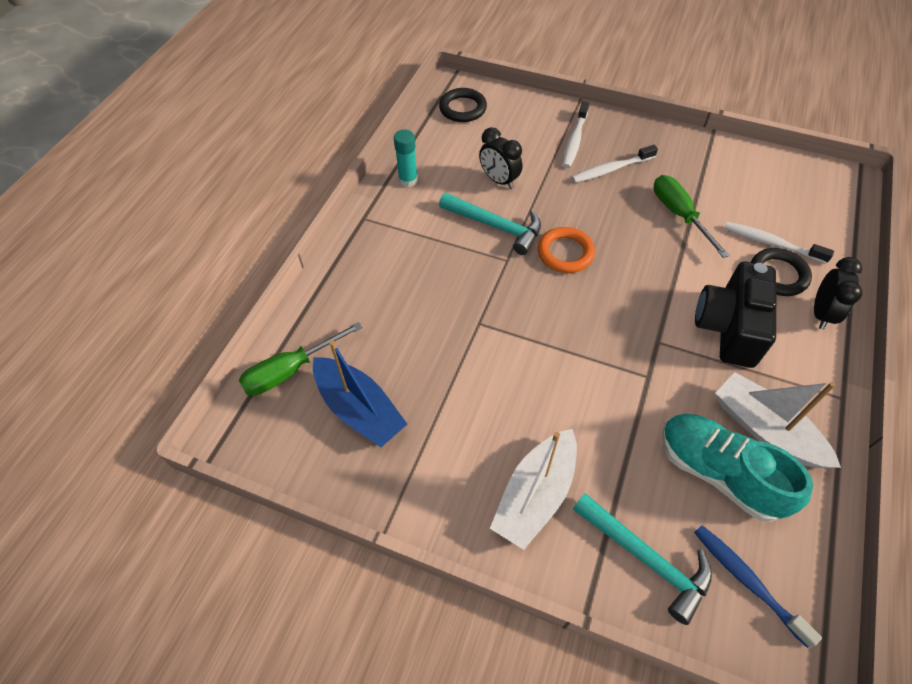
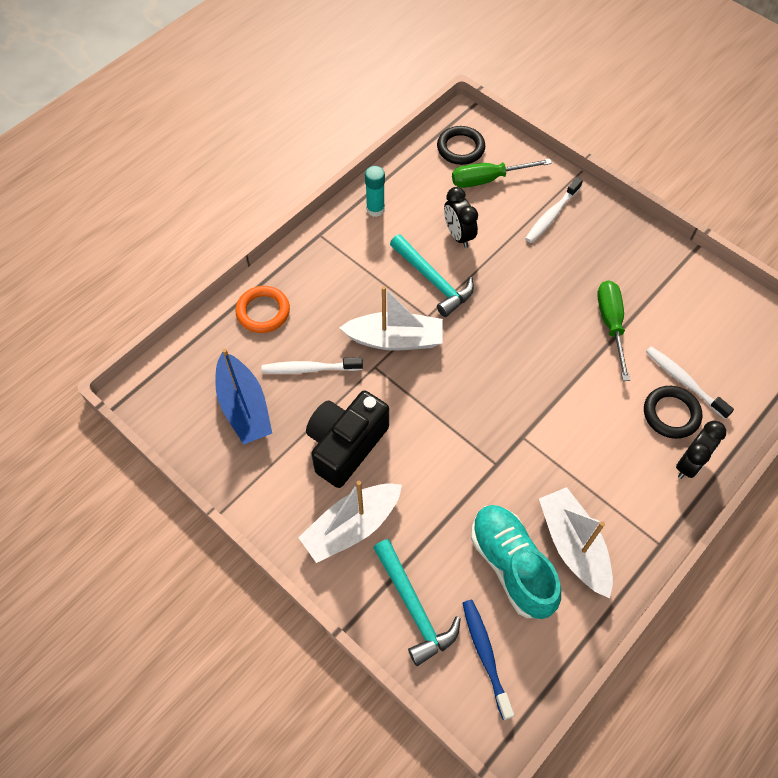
camera: 20 degrees right, 5 degrees up
(291, 370) = (203, 355): green screwdriver -> green screwdriver (488, 179)
(486, 291) = (395, 339): none -> white boat
(565, 253) = (483, 327): orange ring -> orange ring (263, 311)
(611, 169) = (571, 257): white toothbrush -> white toothbrush (309, 369)
(728, 328) = (594, 447): black camera -> black camera (346, 445)

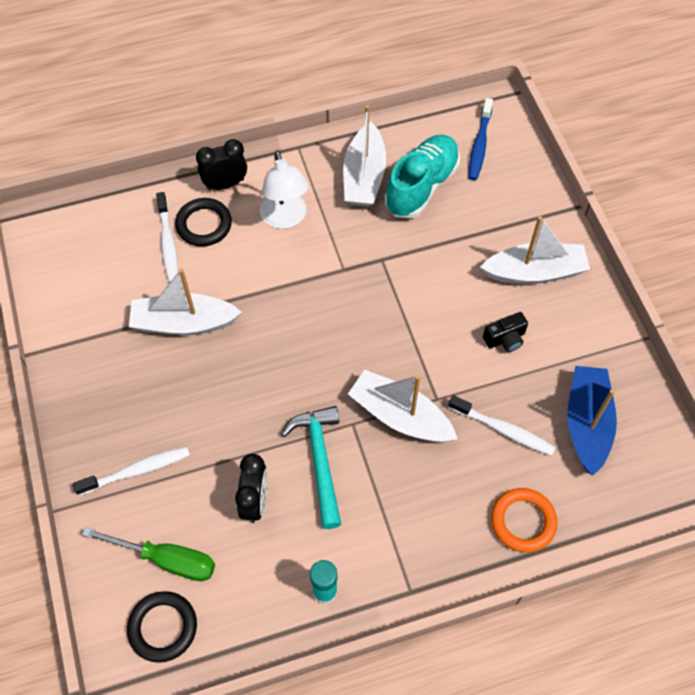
camera: 150 degrees left, 0 degrees up
(346, 445) = (505, 339): black camera -> black camera, size x0.47
(414, 607) = (515, 195): turquoise hammer -> none
(511, 565) = (421, 186): turquoise shoe -> turquoise shoe turned 150 degrees counterclockwise
(609, 458) = (285, 218): none -> white lamp
(611, 324) = (184, 323): green screwdriver -> white boat

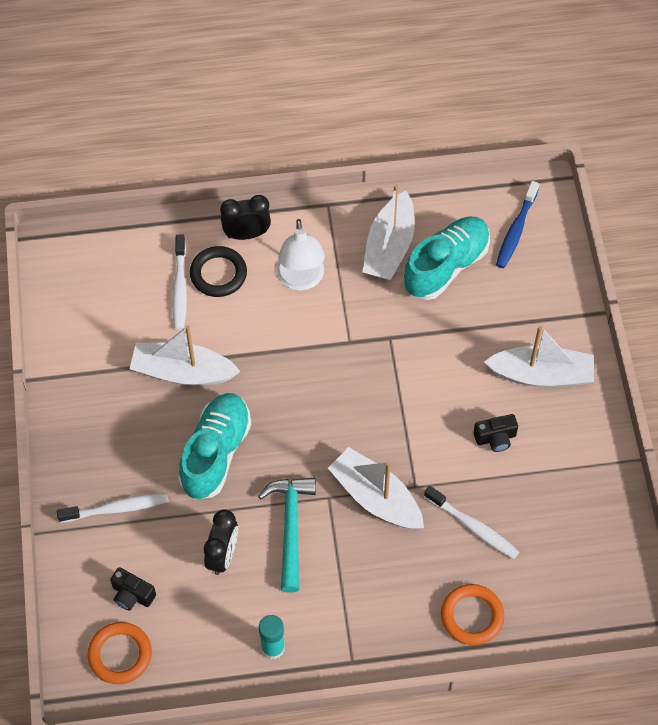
camera: 10 degrees right, 0 degrees up
(163, 627) = (120, 654): black ring -> orange ring
(166, 559) = (132, 595): green screwdriver -> black camera
(230, 397) = (216, 453): none -> turquoise shoe
(587, 423) = (556, 534): blue boat -> none

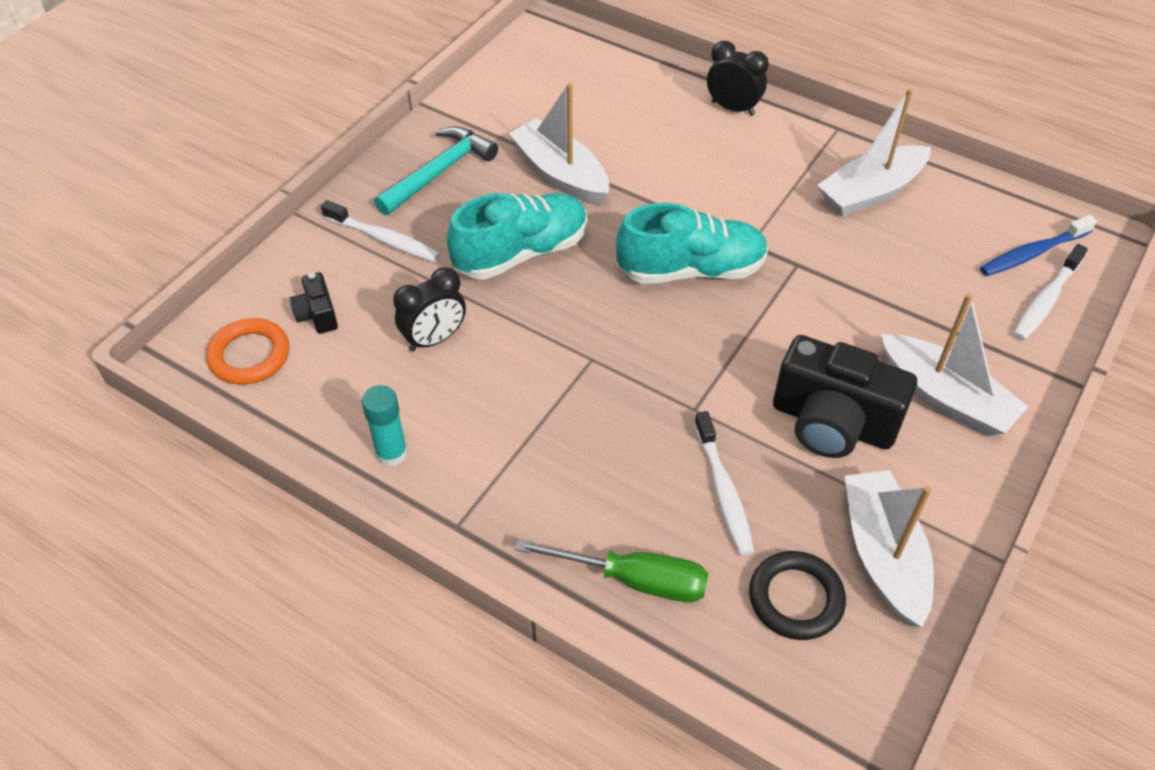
camera: 40 degrees right, 10 degrees down
(180, 288) = (627, 113): white toothbrush -> white toothbrush (1046, 300)
(218, 274) = (674, 122): black ring -> black ring (795, 598)
(290, 527) = (525, 359): turquoise hammer -> turquoise hammer (439, 172)
(301, 280) = (750, 169): white lamp -> none
(376, 497) = (641, 391): white boat -> white boat (883, 555)
(446, 266) = (919, 240): turquoise shoe -> turquoise shoe (691, 270)
(472, 616) = (634, 579): orange ring -> green screwdriver
(495, 438) = (832, 423): black camera -> black camera, size x2.12

